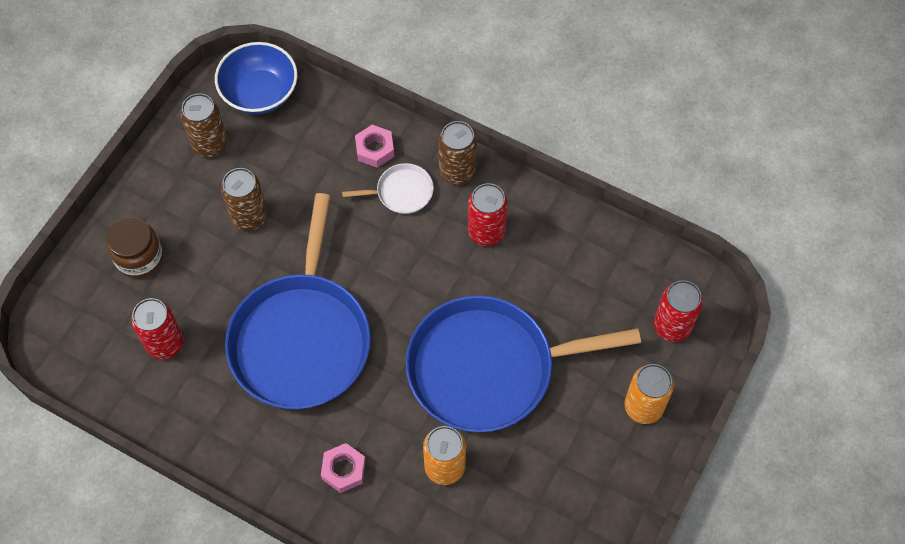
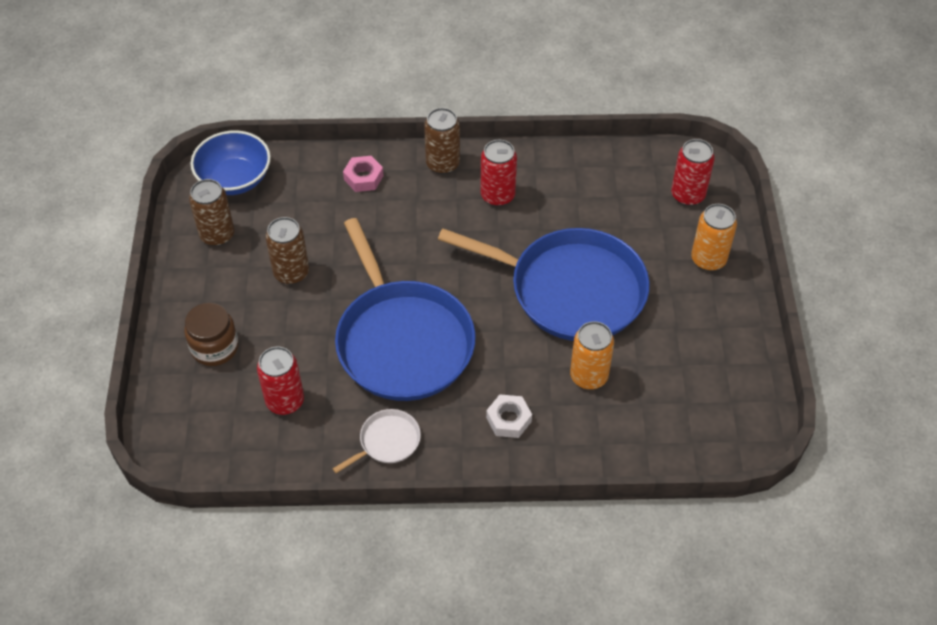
camera: 30 degrees left, 10 degrees down
(343, 470) = (508, 419): pink nut -> white nut
(401, 192) = (408, 198): white pan -> white pan (387, 441)
(488, 368) = (570, 290): blue pan -> blue pan turned 120 degrees counterclockwise

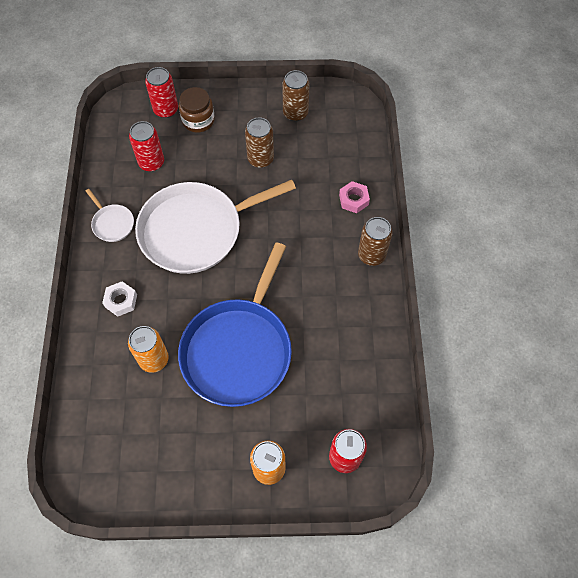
camera: 90 degrees right, 10 degrees up
(235, 179) = (348, 118): blue bowl -> none
(402, 341) = (196, 230): blue pan -> white pan
(497, 195) = (338, 296): red can -> red can (166, 110)

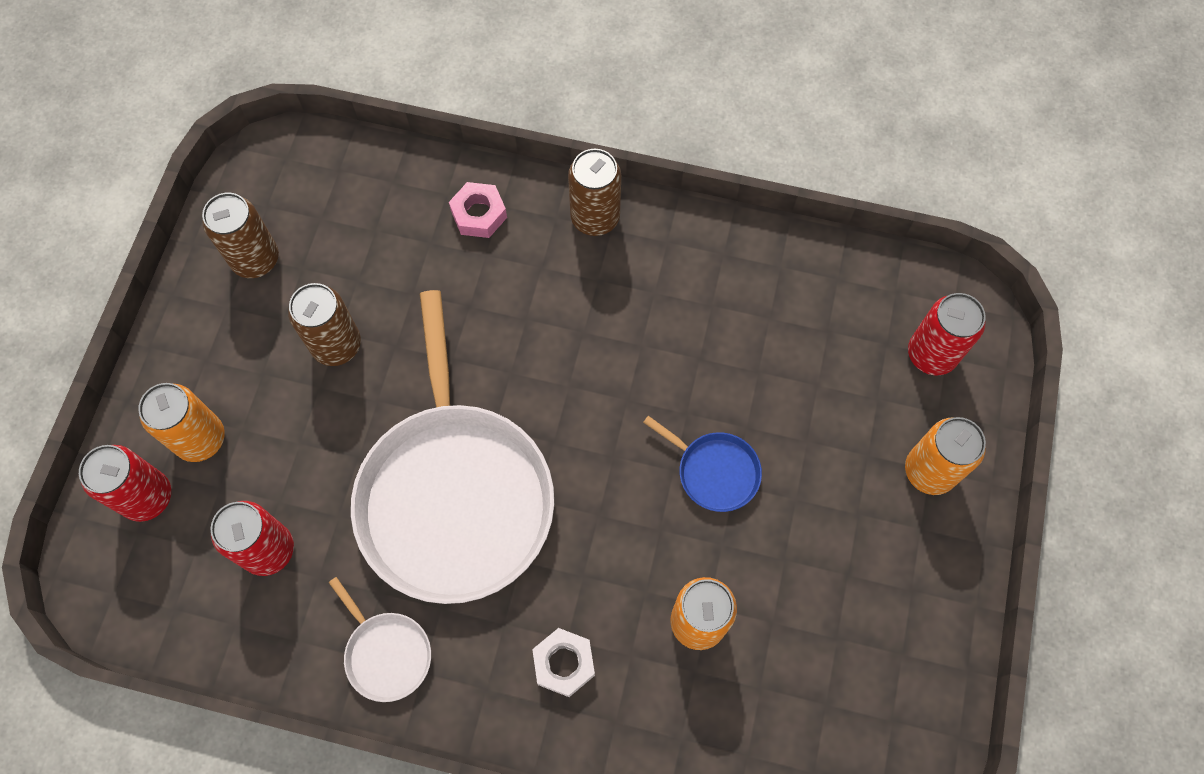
camera: 75 degrees left, 5 degrees up
(112, 223) = (386, 653): white pan -> white pan turned 75 degrees clockwise
(198, 120) = (200, 439): brown jar -> orange can
(239, 349) = (714, 471): blue pan -> blue pan, size x0.42

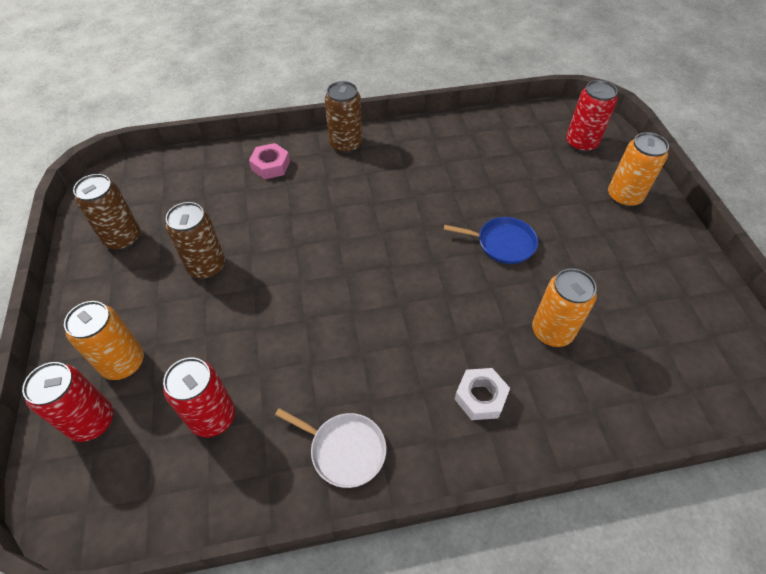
camera: 25 degrees left, 15 degrees down
(455, 495) = (339, 323): white pan -> none

